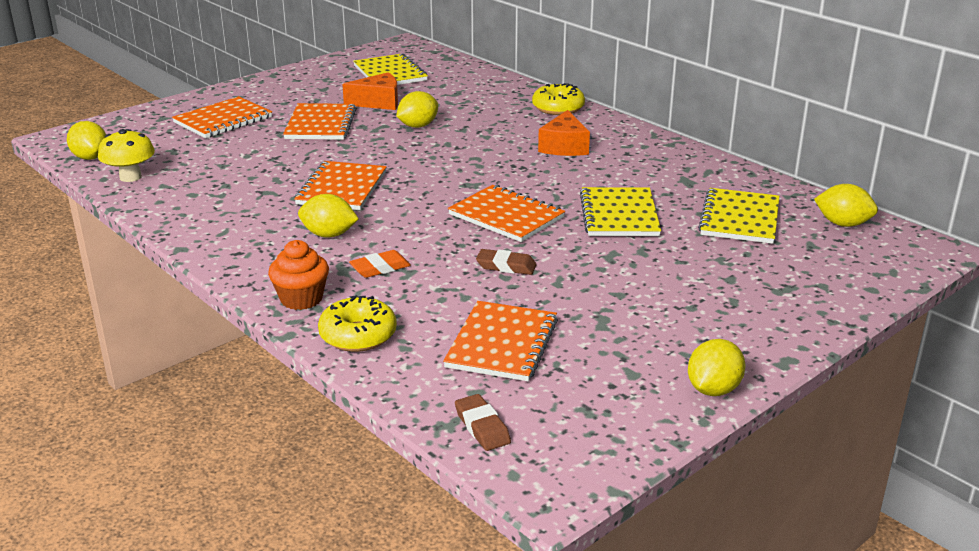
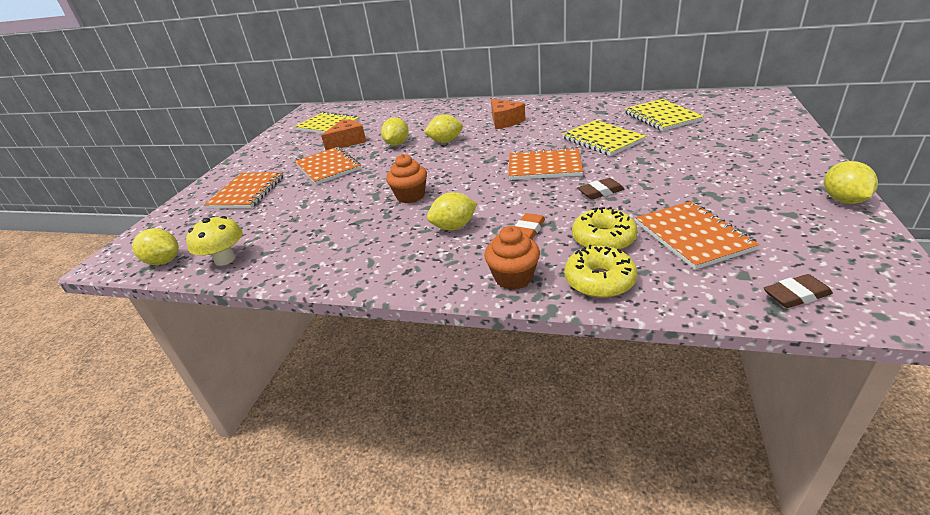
camera: 30 degrees left, 5 degrees up
(341, 188) = (410, 196): orange notebook -> orange cupcake
(482, 427) = (796, 295): brown eraser -> brown eraser turned 45 degrees counterclockwise
(558, 108) = (464, 106): yellow donut -> yellow donut (603, 239)
(843, 224) = (709, 100): yellow lemon -> yellow lemon (445, 141)

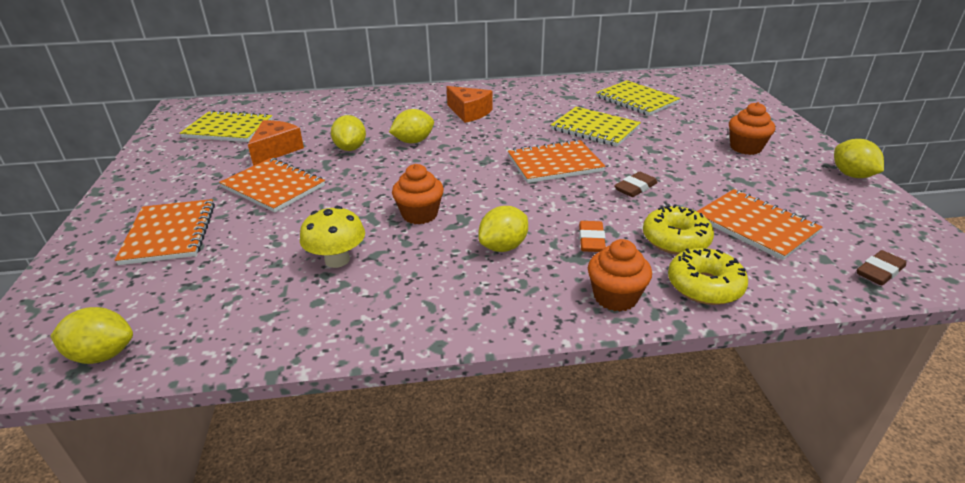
camera: 25 degrees left, 0 degrees up
(225, 259) = (209, 335): yellow mushroom -> yellow mushroom (337, 260)
(741, 165) = (745, 148): none -> orange cupcake

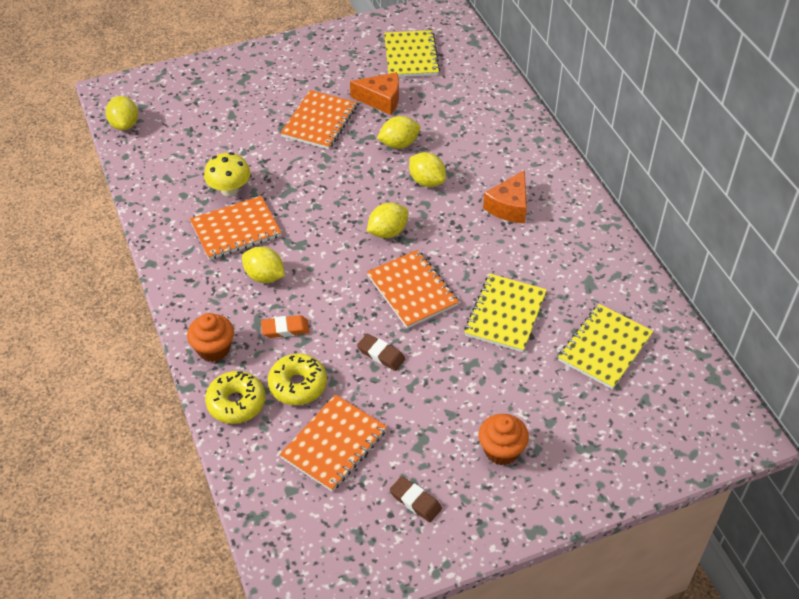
camera: 75 degrees right, 15 degrees up
(170, 233) = (243, 96): orange notebook -> orange notebook (236, 230)
(420, 214) = (299, 217): orange cupcake -> none
(851, 175) = (462, 543): yellow lemon -> yellow lemon (387, 232)
(879, 272) = (278, 527): brown eraser -> brown eraser (415, 501)

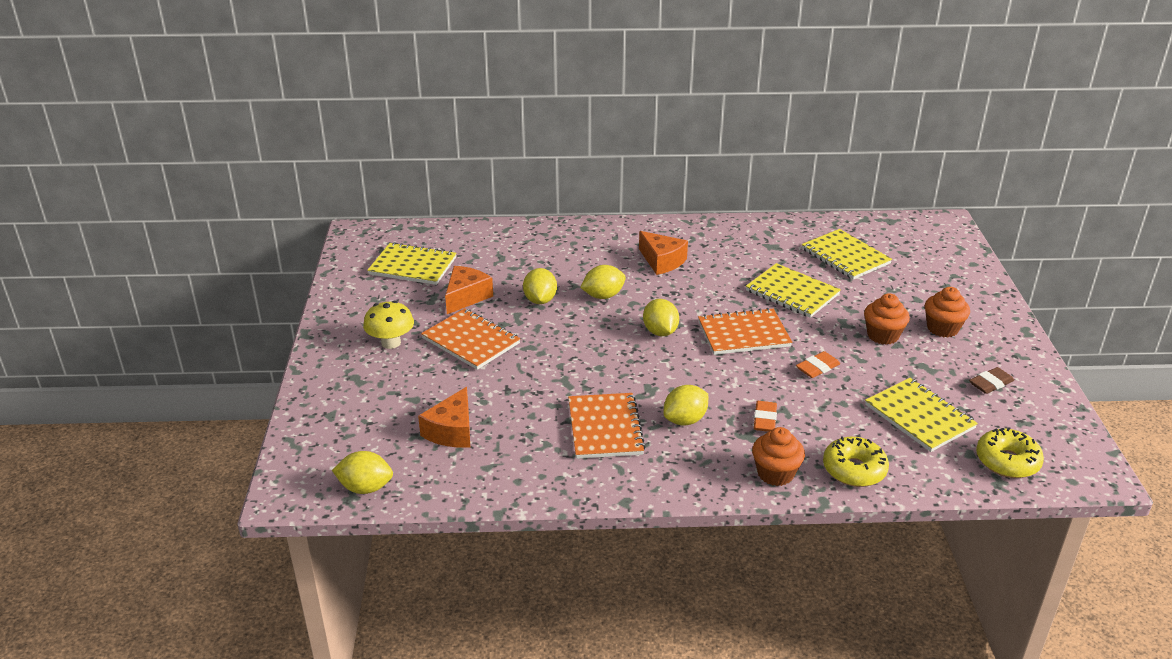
camera: 70 degrees left, 15 degrees down
(201, 146) = (452, 431): none -> orange cheese
(229, 190) = (539, 421): yellow mushroom -> yellow mushroom (391, 343)
(298, 385) = (841, 425): yellow donut -> yellow donut (1007, 461)
(334, 444) = (919, 416): orange notebook -> yellow notebook
(381, 354) = (817, 368): brown eraser -> orange eraser
(462, 399) = (882, 335): none -> orange cupcake

